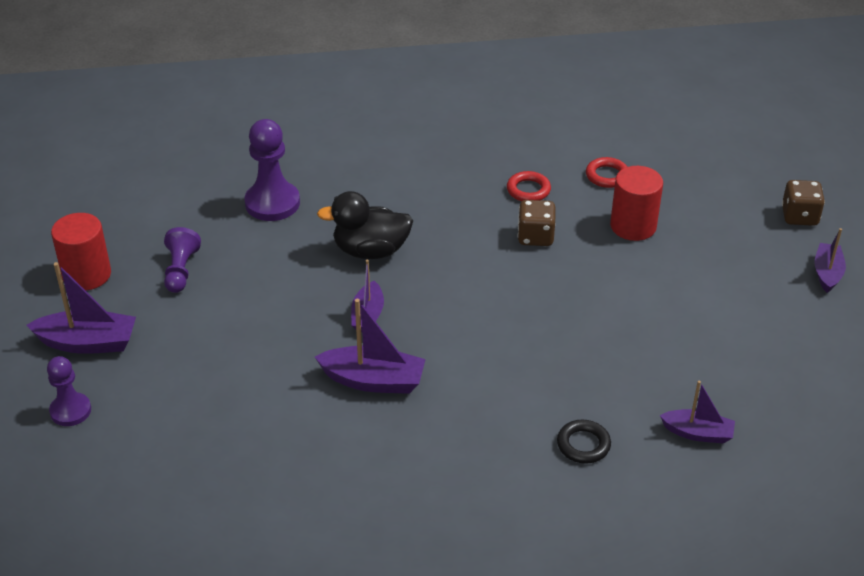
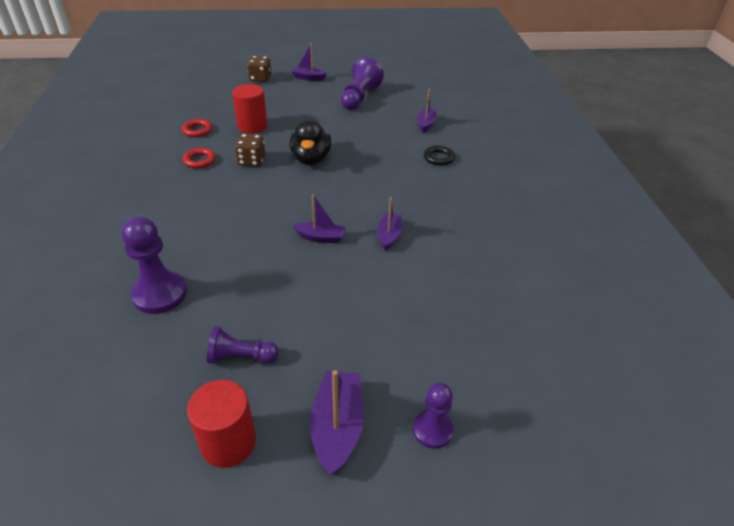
camera: 90 degrees left, 0 degrees up
(370, 251) = (245, 235): black duck -> black duck (311, 159)
(373, 380) = (389, 235): purple boat -> purple boat, size x0.65
(773, 343) = (359, 97): none -> purple pawn

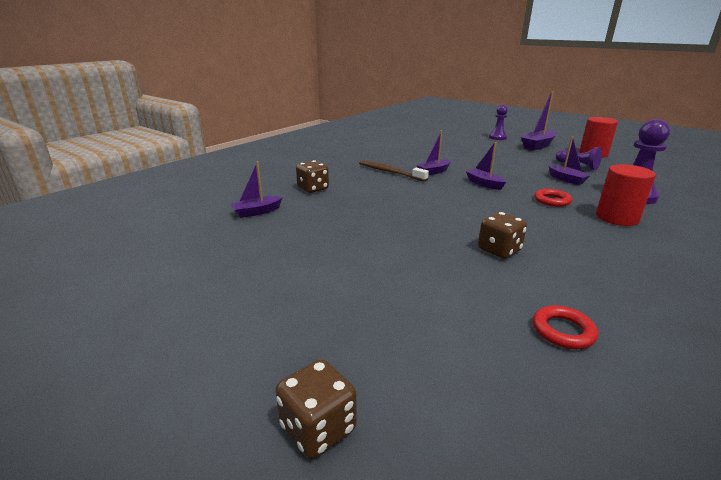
camera: 135 degrees left, 15 degrees down
(199, 160) = (573, 277): red ring -> red ring (552, 201)
(252, 126) = (459, 296): red cylinder -> red cylinder (616, 218)
(308, 78) = (228, 361): purple boat -> purple boat (566, 179)
(311, 159) = (427, 228): black duck -> none
(359, 97) = (243, 272): purple pawn -> none
(424, 212) = (390, 172): none -> brown toothbrush
(438, 158) = (313, 189): black ring -> brown dice

